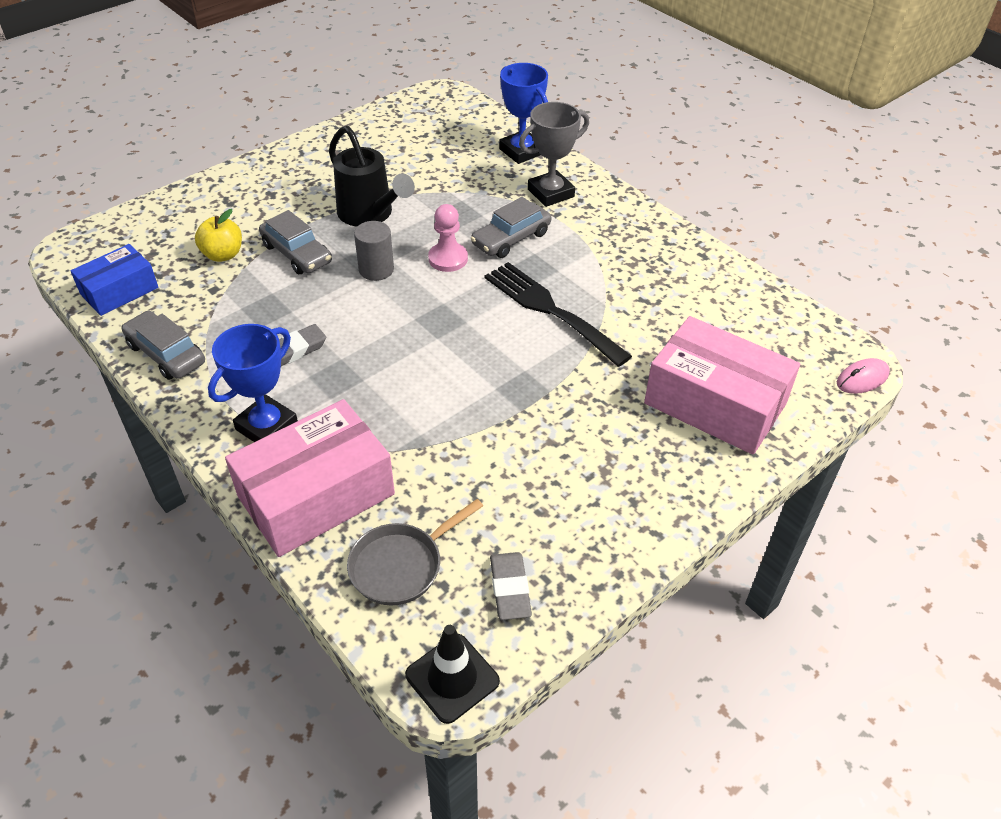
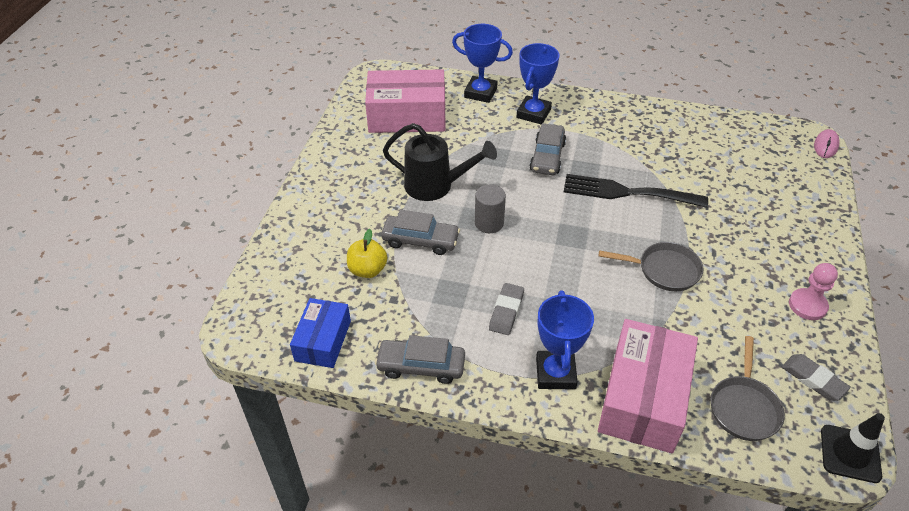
camera: 35 degrees left, 0 degrees up
(448, 259) = (525, 191): pink pawn -> pink pawn (807, 305)
(491, 400) = (664, 270): none -> grey pan
(550, 193) = (533, 113): grey trophy -> blue trophy
(715, 403) = (778, 201): pink box -> pink box (407, 116)

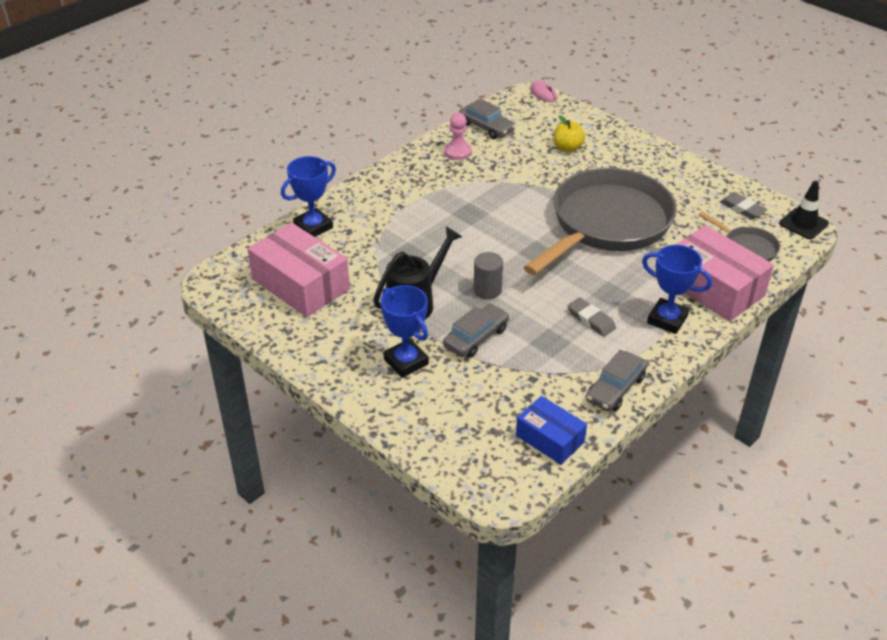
camera: 60 degrees left, 5 degrees down
(367, 270) = (487, 382): yellow apple -> yellow apple (567, 148)
(407, 116) = (300, 284): pink box -> pink box turned 75 degrees counterclockwise
(533, 113) = (373, 209): blue trophy -> blue trophy (406, 362)
(547, 157) = (435, 225): grey car -> grey car (486, 127)
(628, 192) = (513, 204): black fork -> none
(664, 270) = (607, 224): grey pan -> grey pan, size x2.35
(807, 305) = (682, 179): pink pawn -> pink pawn (457, 152)
(813, 379) = (742, 208): grey eraser -> grey eraser turned 60 degrees clockwise

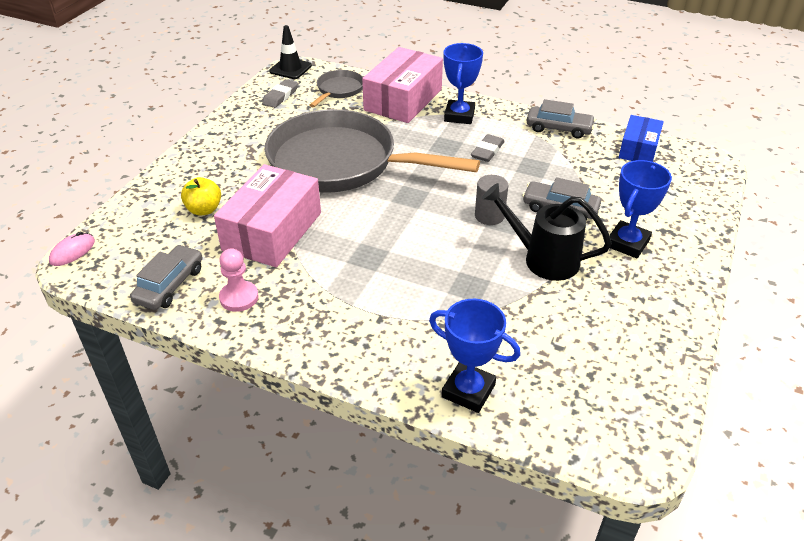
camera: 110 degrees left, 0 degrees up
(300, 284) = (581, 362): pink box -> pink box (272, 231)

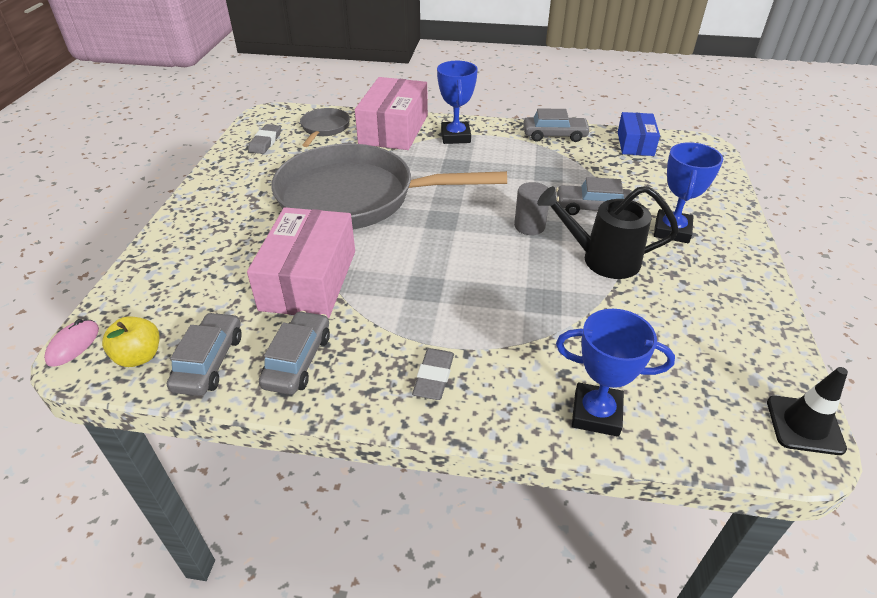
camera: 15 degrees left, 0 degrees up
(204, 210) = (222, 269): yellow apple -> yellow apple (139, 356)
(239, 297) = (298, 360): pink pawn -> grey car
(290, 69) = (266, 115): black traffic cone -> black traffic cone (804, 425)
(487, 151) = (498, 165): grey eraser -> grey eraser (433, 377)

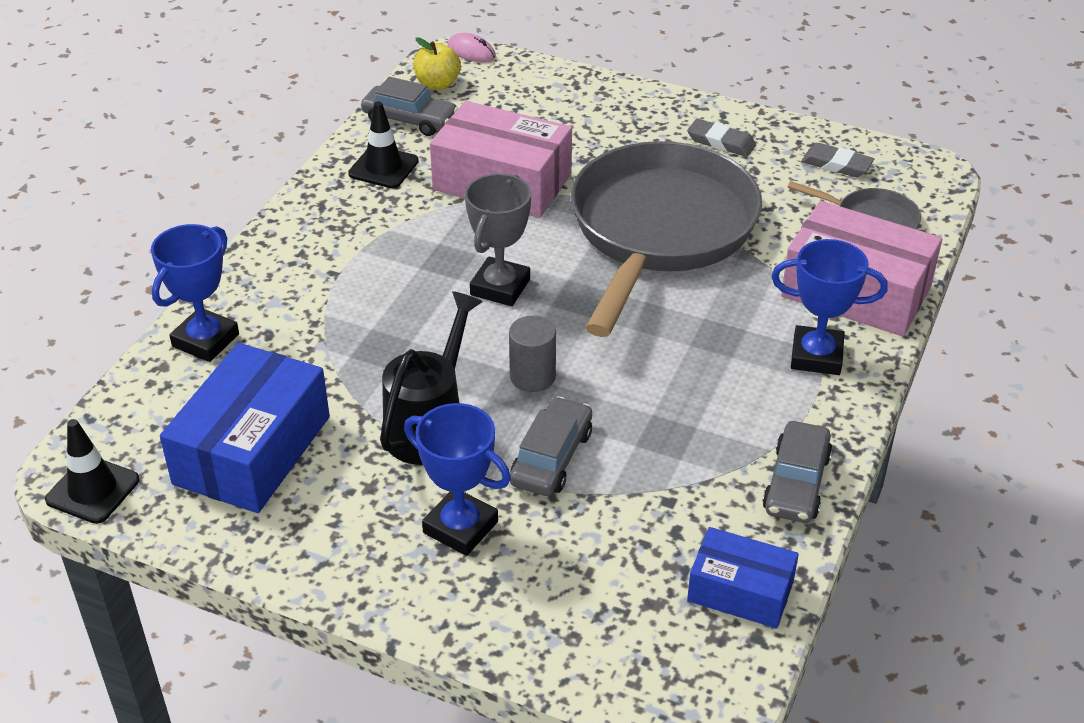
camera: 105 degrees right, 0 degrees up
(298, 360) = (383, 167): grey car -> black traffic cone
(433, 377) = (314, 245): grey eraser -> grey eraser (721, 142)
(445, 256) = (500, 287): none -> grey trophy
(689, 340) = (252, 450): none -> blue box

